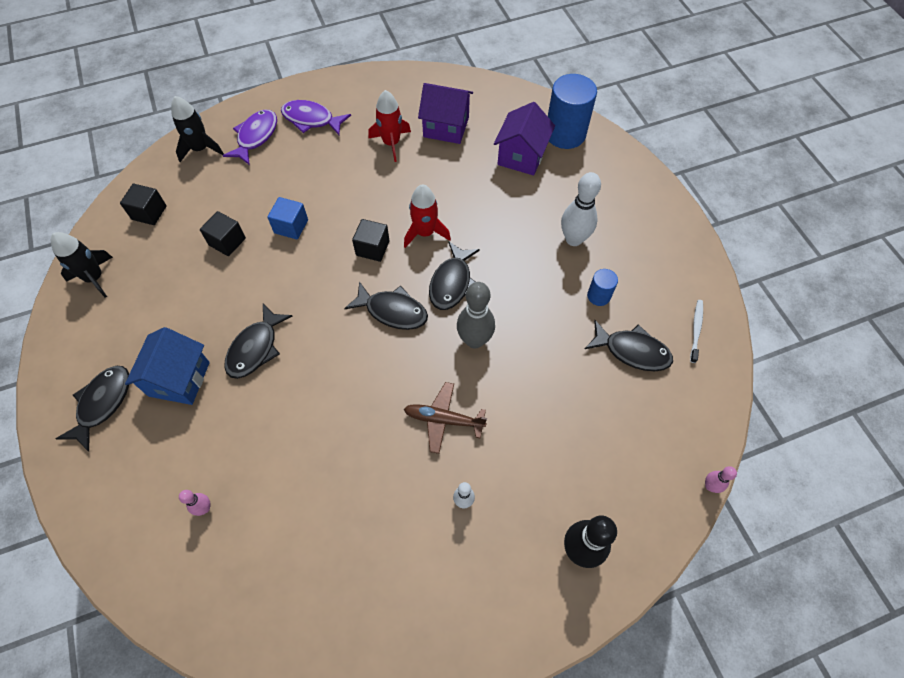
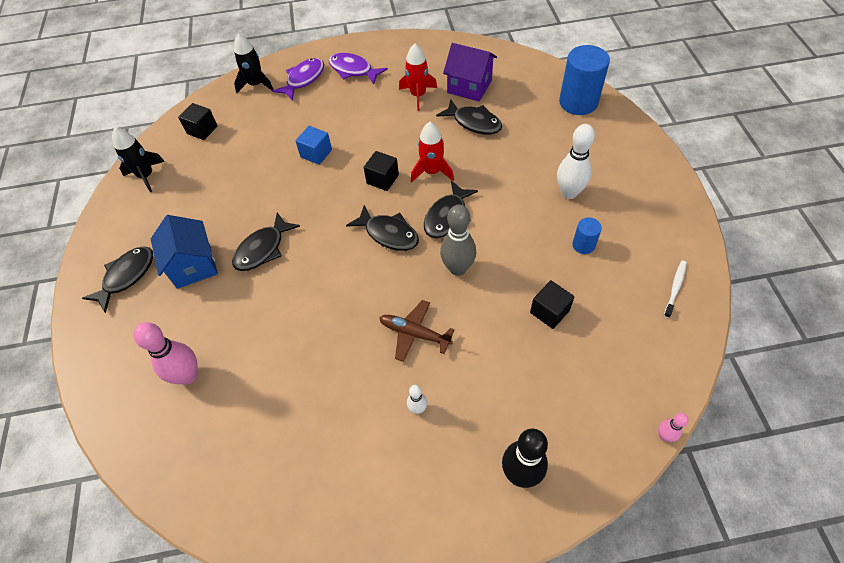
camera: 15 degrees right, 5 degrees down
(179, 379) = (193, 265): blue house -> blue house turned 45 degrees counterclockwise
(204, 508) = (188, 376): pink bowling pin -> pink bowling pin, size x1.98
(227, 242) = (260, 160): black cube -> black cube (549, 311)
(521, 156) = (533, 117): purple house -> none
(632, 351) = (607, 298): black fish -> black fish (474, 122)

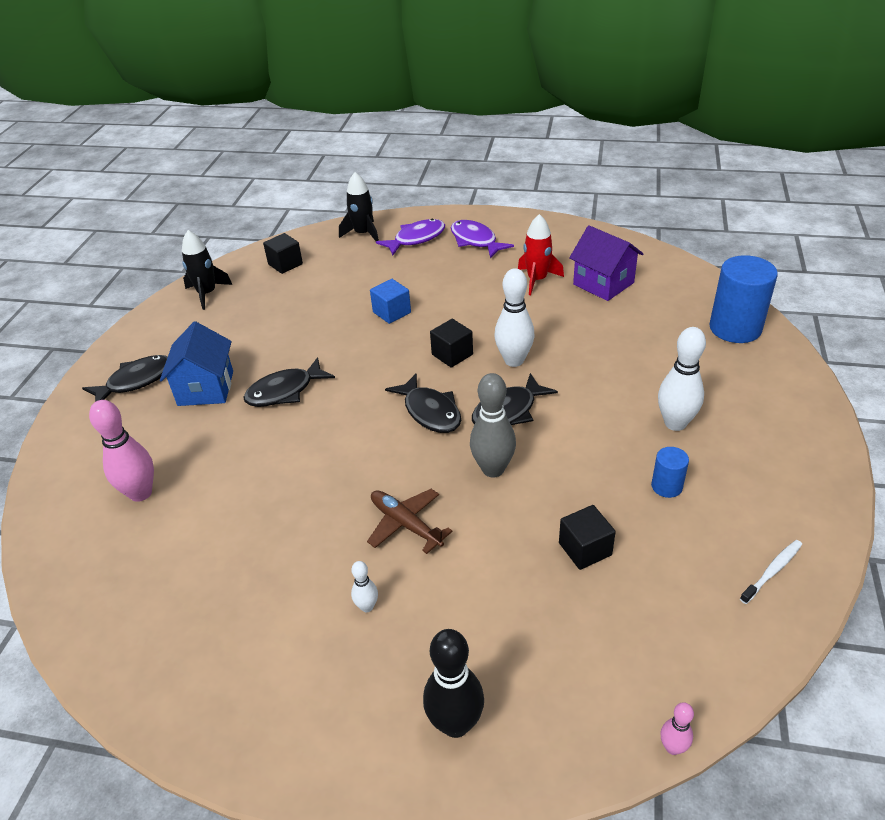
camera: 20 degrees right, 15 degrees down
(432, 172) = (514, 360): red rocket -> white bowling pin
(474, 122) = (590, 321): black fish -> none

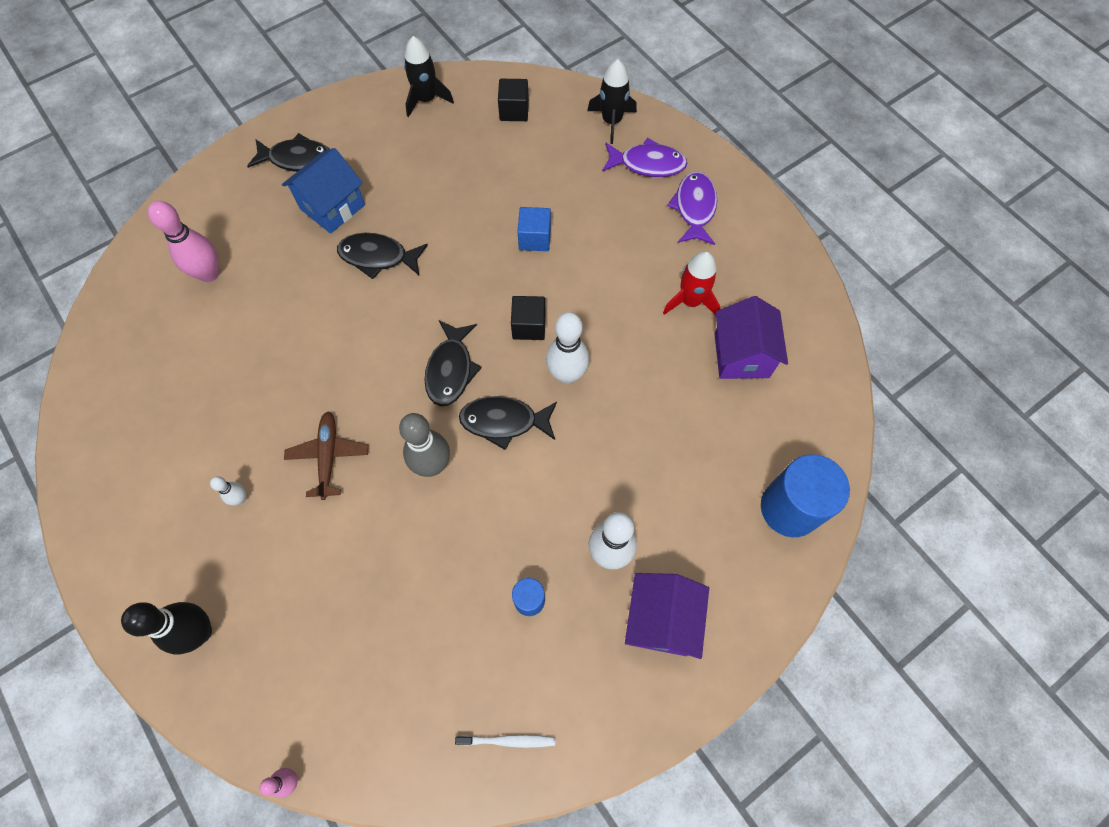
camera: 40 degrees right, 25 degrees up
(585, 549) = (412, 592): black cube -> none
(754, 430) = (661, 620): none -> purple house

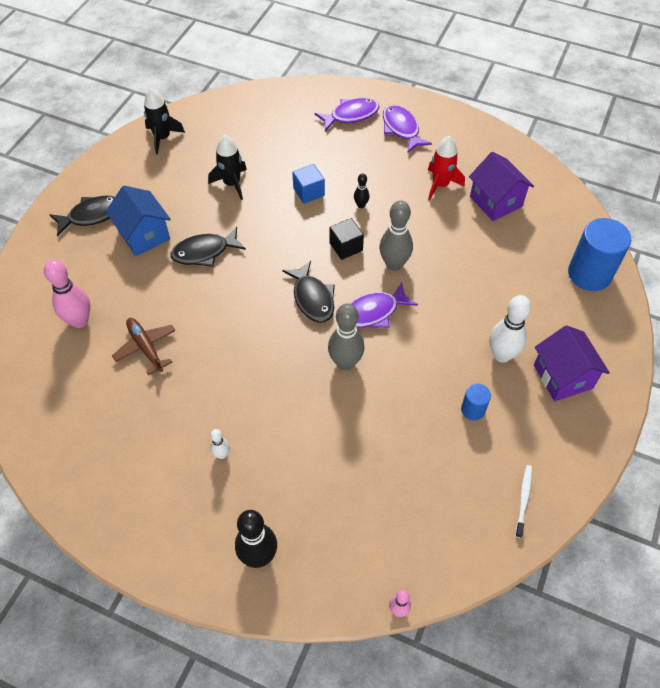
camera: 30 degrees left, 10 degrees down
(328, 457) = (267, 395): brown plane -> brown plane (146, 348)
(332, 207) = (144, 235): blue house -> blue house turned 45 degrees counterclockwise
(504, 421) = (374, 312): black fish -> purple fish
(508, 740) = (523, 499): white toothbrush -> white toothbrush turned 45 degrees counterclockwise
(514, 111) = (233, 120): black cube -> none
(566, 375) = (394, 264): white bowling pin -> grey bowling pin
(581, 282) = (361, 205): none -> black bowling pin
(611, 121) = (307, 100): black rocket -> black rocket (232, 184)

